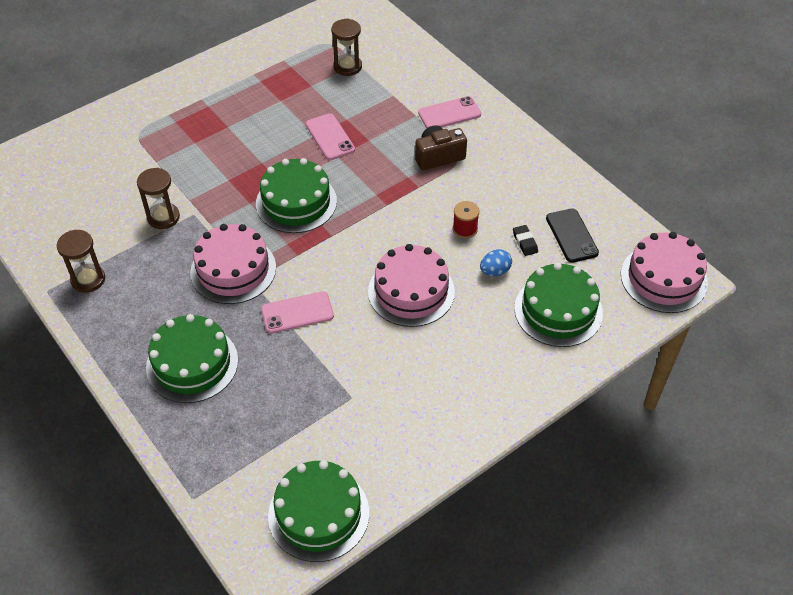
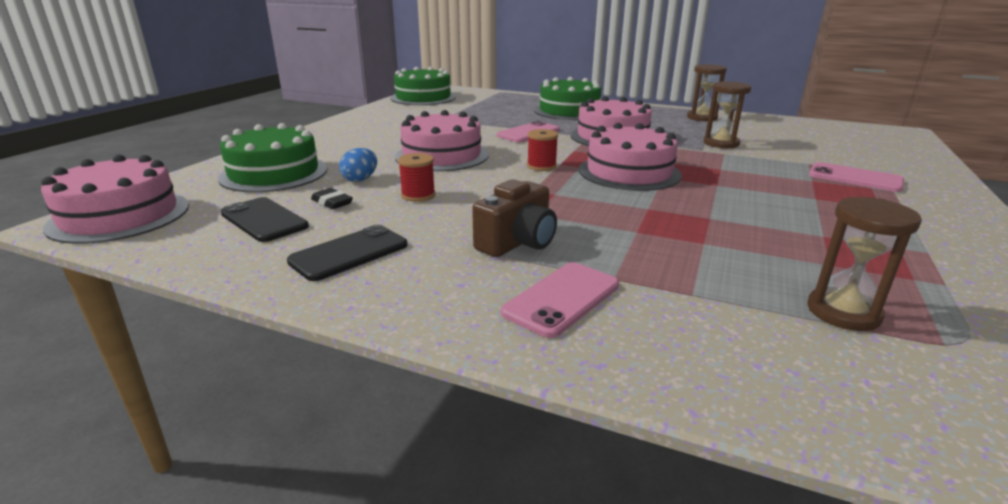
camera: 150 degrees right, 25 degrees down
(296, 202) = (629, 172): green cake -> pink cake
(330, 137) = (689, 221): pink phone -> pink phone (855, 178)
(348, 238) = (541, 166): none -> red spool
(530, 181) = (349, 253): none -> black phone

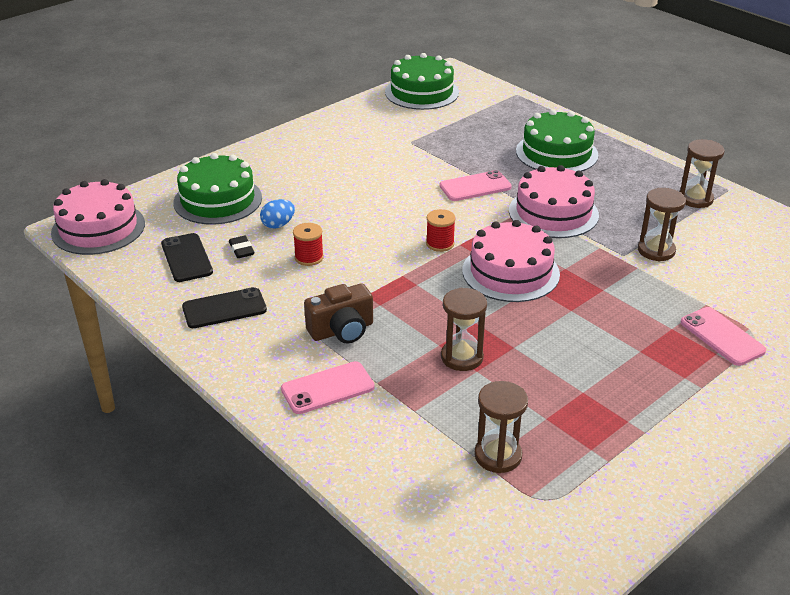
camera: 25 degrees right, 10 degrees up
(442, 155) = (365, 206): pink cake -> none
(673, 236) = (462, 357): none -> brown hourglass

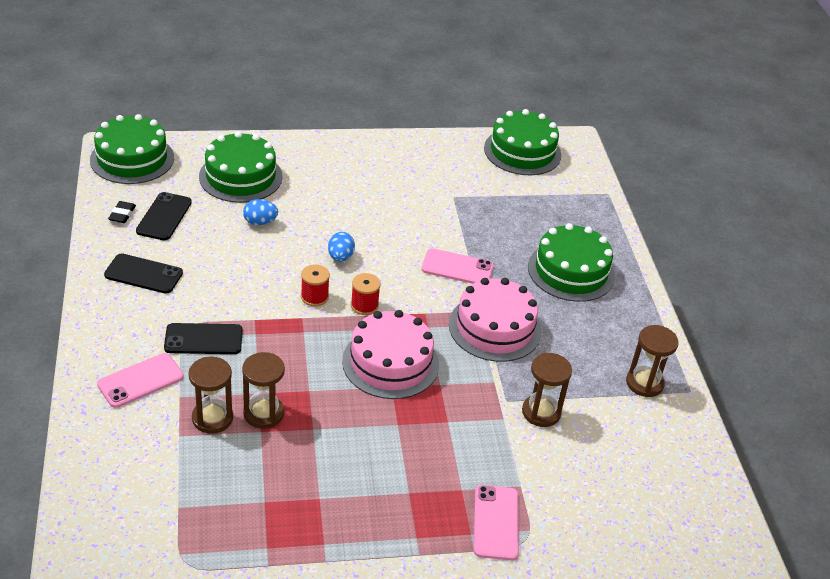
camera: 30 degrees right, 5 degrees up
(98, 228) = (132, 158): pink cake -> green cake
(241, 250) = (210, 230): black eraser -> black eraser (122, 214)
(309, 257) = (250, 263): red spool -> red spool (314, 297)
(327, 388) = (141, 381): pink phone -> pink phone turned 45 degrees counterclockwise
(342, 330) = (203, 339): brown camera -> black phone
(377, 219) = (340, 257): none -> blue egg
(498, 456) = (194, 508): brown hourglass -> brown hourglass (212, 418)

